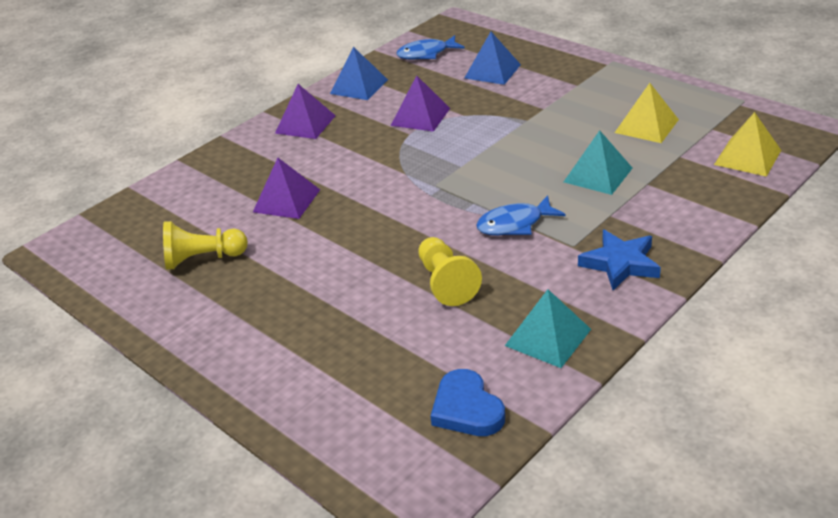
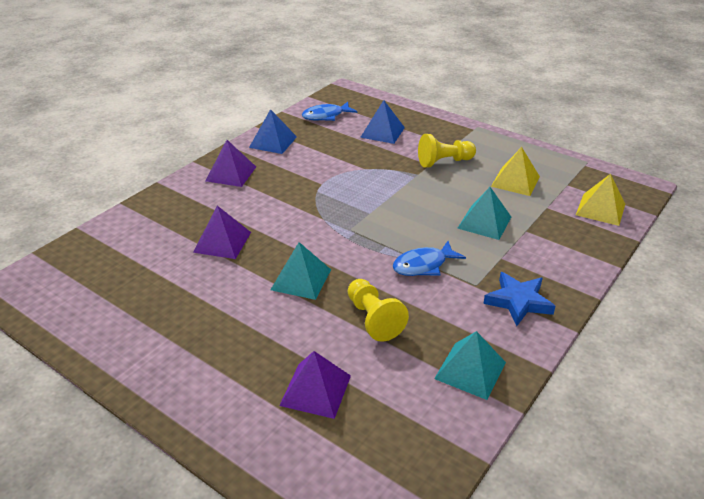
camera: 10 degrees left, 0 degrees up
(203, 259) = (152, 296): yellow pawn -> yellow pawn (444, 162)
(370, 240) = (301, 279): none -> turquoise pyramid
(420, 116) = (329, 169): purple pyramid -> purple pyramid (316, 390)
(467, 408) = (411, 441): blue heart -> none

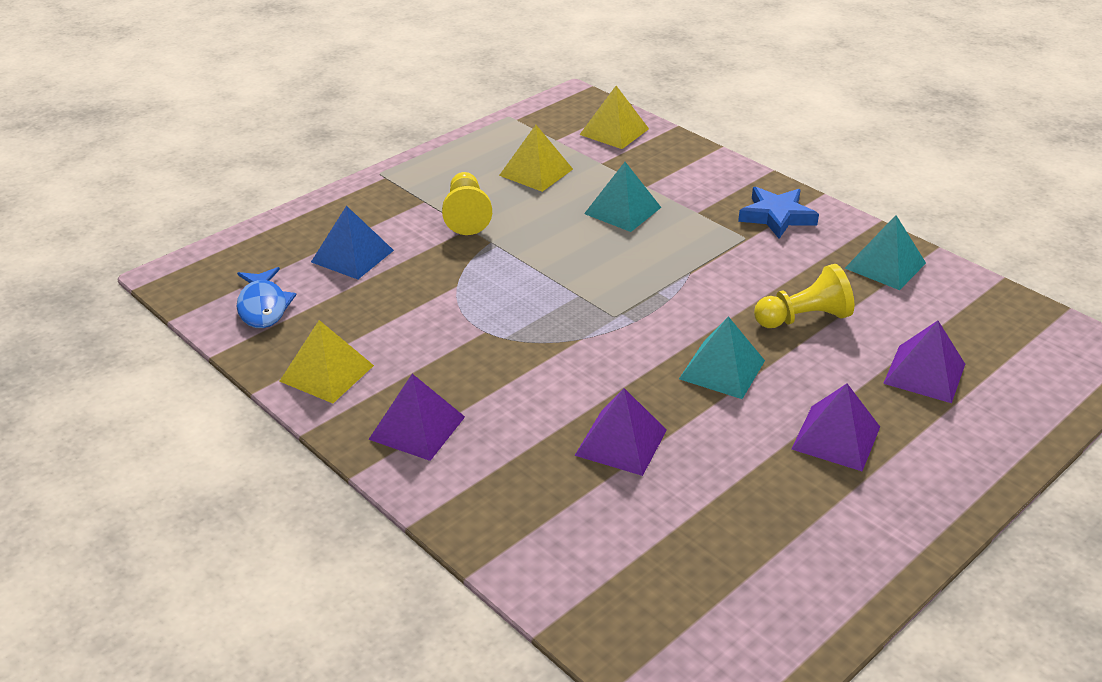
camera: 80 degrees left, 0 degrees up
(232, 336) = (836, 437): none -> purple pyramid
(273, 142) = (326, 373): blue pyramid -> yellow pyramid
(423, 265) = (704, 268): blue fish -> none

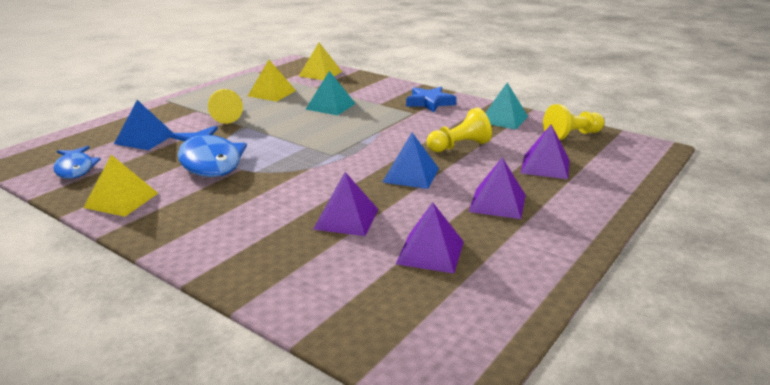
camera: 10 degrees left, 10 degrees down
(417, 428) = (191, 224): purple pyramid -> purple pyramid (430, 252)
(441, 311) = (209, 161): none -> blue fish
(722, 369) = (410, 175): turquoise pyramid -> blue pyramid
(984, 313) = (572, 135): none -> yellow pawn

